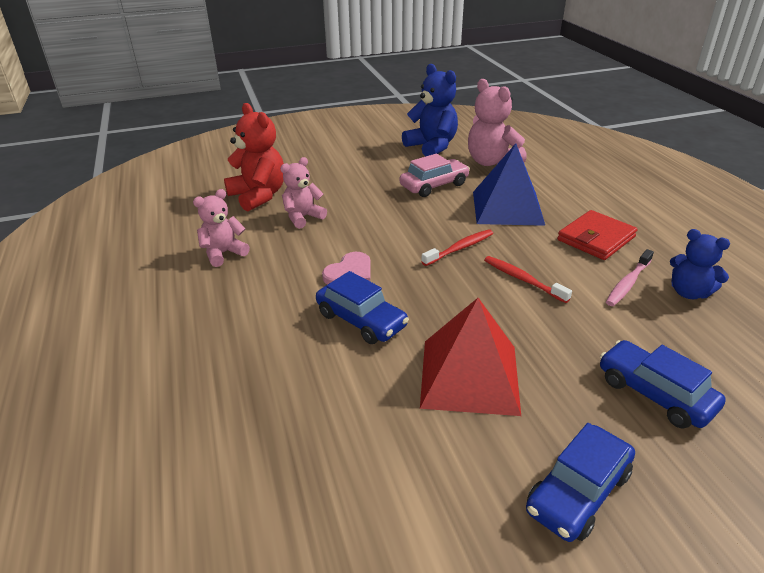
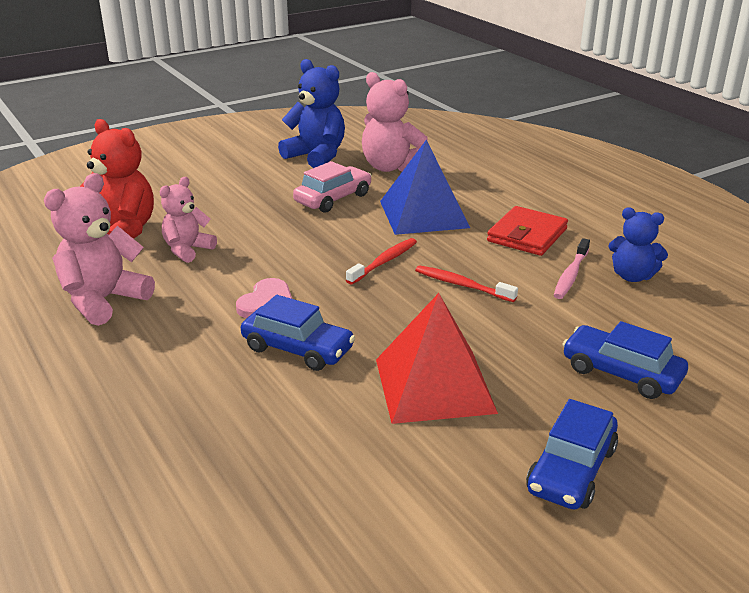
camera: 15 degrees left, 5 degrees down
(223, 253) = (103, 300): pink teddy bear -> pink teddy bear, size x1.57

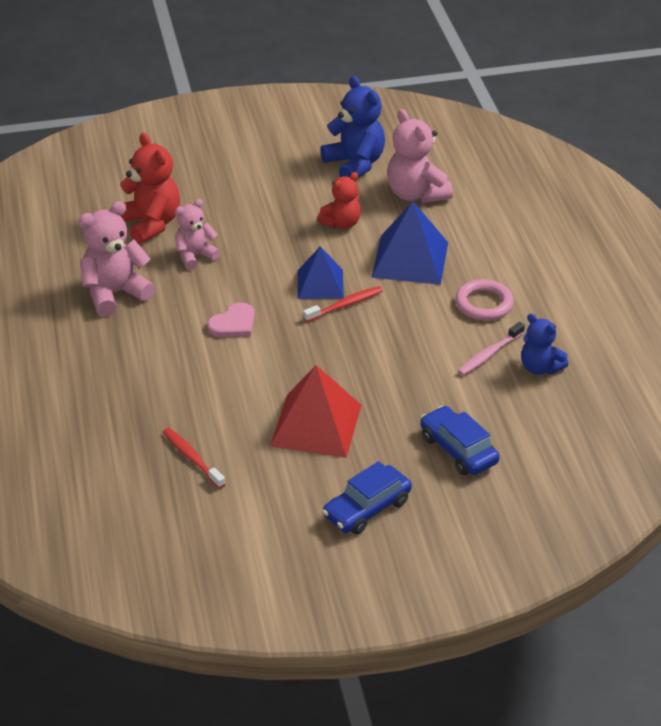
camera: 20 degrees right, 10 degrees up
(298, 348) = (236, 371): blue car -> none
(333, 198) = (341, 223): pink car -> red teddy bear
(344, 249) = (320, 284): none -> blue pyramid
(462, 285) = (393, 343): red toothbrush -> red toothbrush (192, 458)
(527, 235) = (484, 304): red wallet -> pink ring

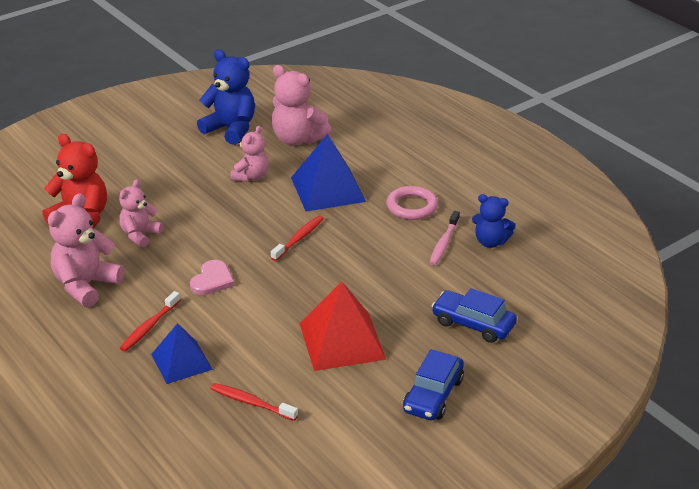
camera: 25 degrees left, 5 degrees down
(147, 353) = (149, 326): none -> red toothbrush
(320, 284) = (266, 228): blue pyramid -> blue pyramid (181, 361)
(341, 223) = (251, 176): red teddy bear -> pink teddy bear

